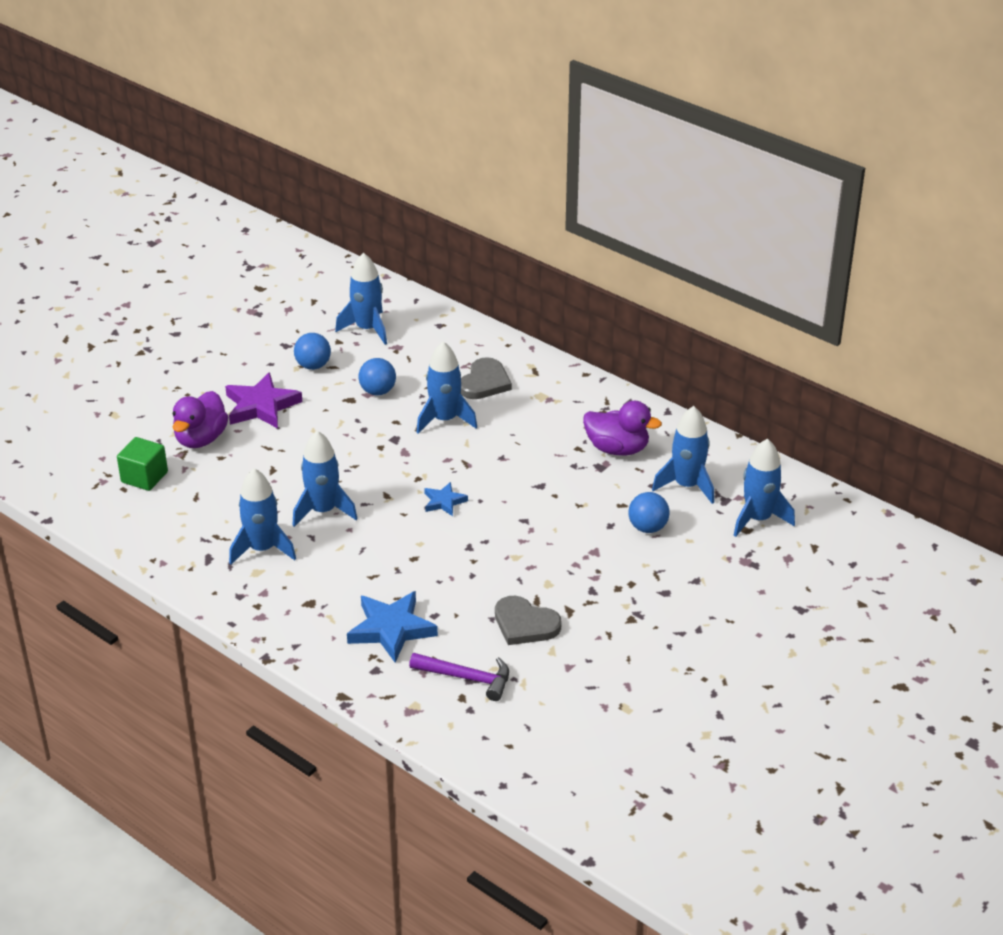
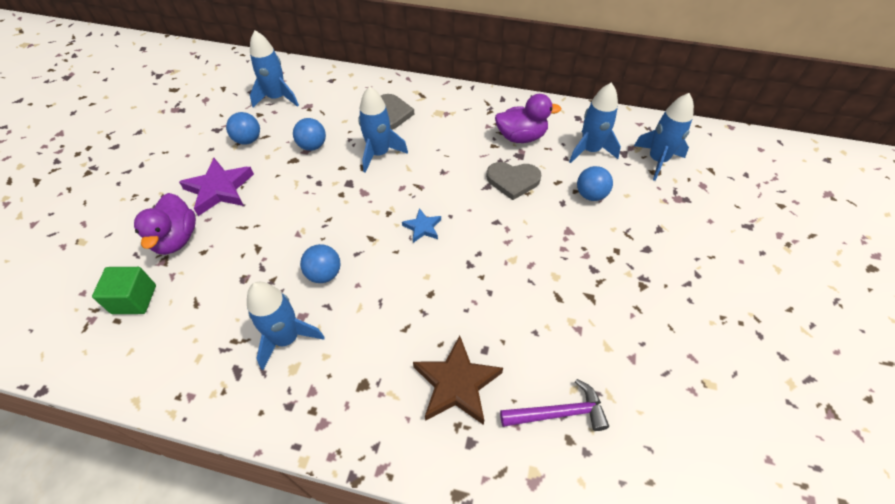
camera: 25 degrees left, 15 degrees up
(323, 511) = (324, 274): blue rocket -> blue ball
(391, 629) = (456, 384): blue star -> brown star
(525, 624) = (566, 327): grey heart -> grey heart (513, 180)

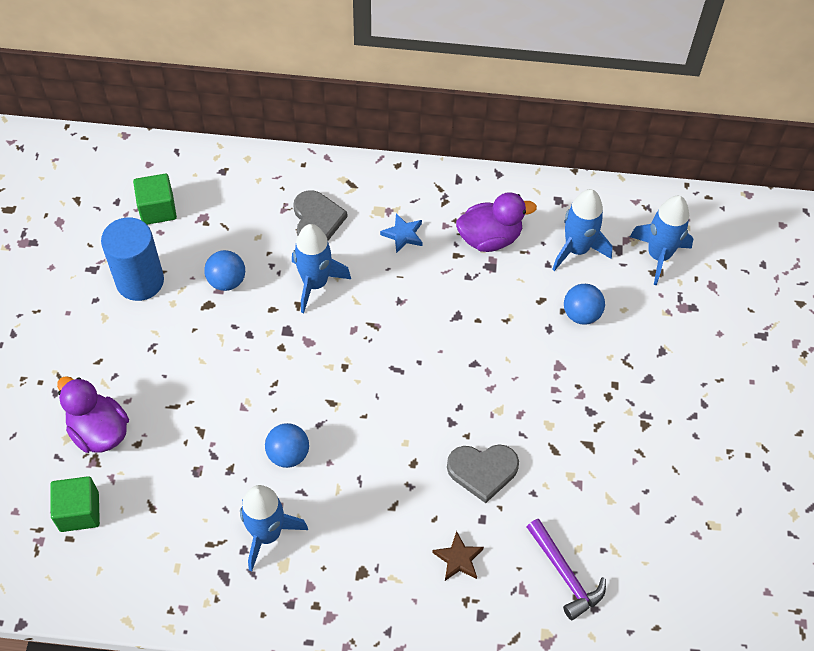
camera: 10 degrees left, 5 degrees up
(176, 239) = (99, 431): purple duck -> purple duck turned 150 degrees clockwise
(219, 189) = (127, 358): purple star -> none
(248, 140) = (140, 281): blue ball -> blue cylinder
(277, 98) = (157, 209): blue rocket -> green cube
(422, 227) = (389, 381): blue star -> blue star (403, 234)
(456, 384) = (458, 559): brown star -> brown star, size x0.55
(513, 180) = (487, 304): grey heart -> grey heart (482, 471)
(558, 413) = (565, 574): purple hammer -> purple hammer turned 75 degrees clockwise

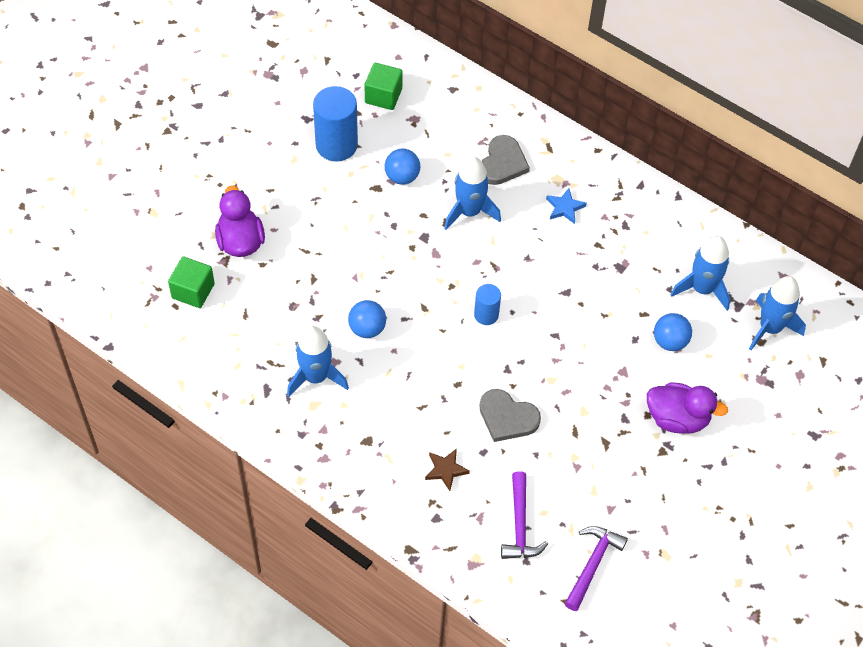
camera: 30 degrees right, 0 degrees up
(396, 378) = (486, 315): none -> blue cylinder
(489, 238) = (634, 245): purple duck -> purple duck (677, 418)
(657, 574) = (592, 564): none -> purple hammer

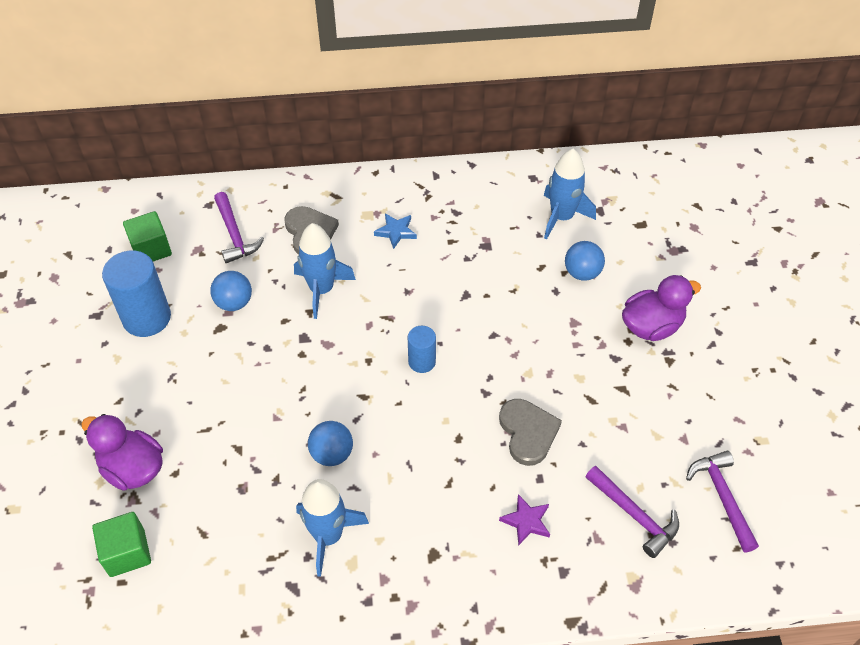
camera: 40 degrees left, 5 degrees down
(446, 470) = (526, 521): brown star -> purple star
(449, 126) = (234, 234): none -> purple hammer
(507, 417) = (528, 432): grey heart -> grey heart turned 90 degrees counterclockwise
(770, 328) = (638, 209): blue rocket -> none

